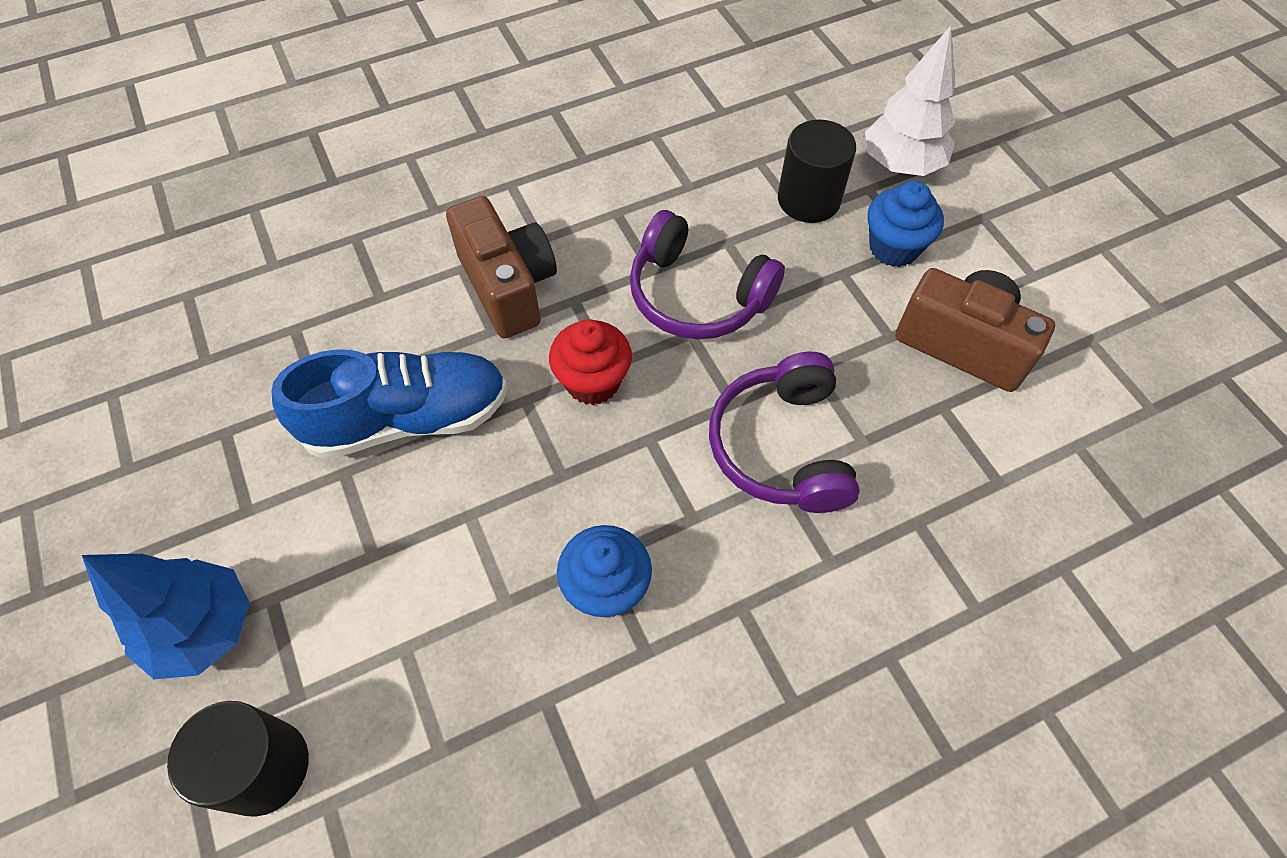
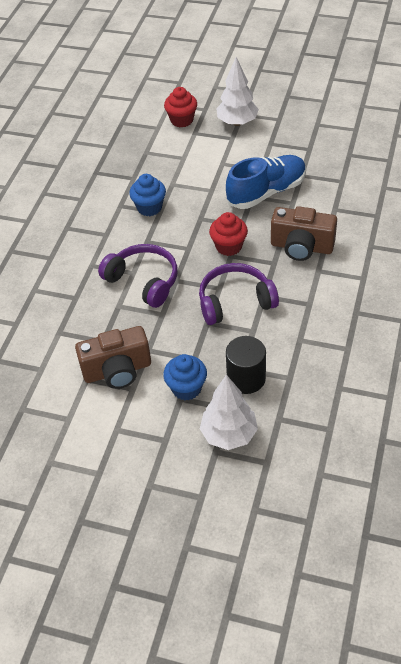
camera: 135 degrees right, 10 degrees down
(204, 629) = (237, 122): blue tree -> white tree
(264, 767) = (182, 120): black cylinder -> red cupcake
(407, 419) = (266, 192): blue shoe -> blue shoe turned 150 degrees counterclockwise

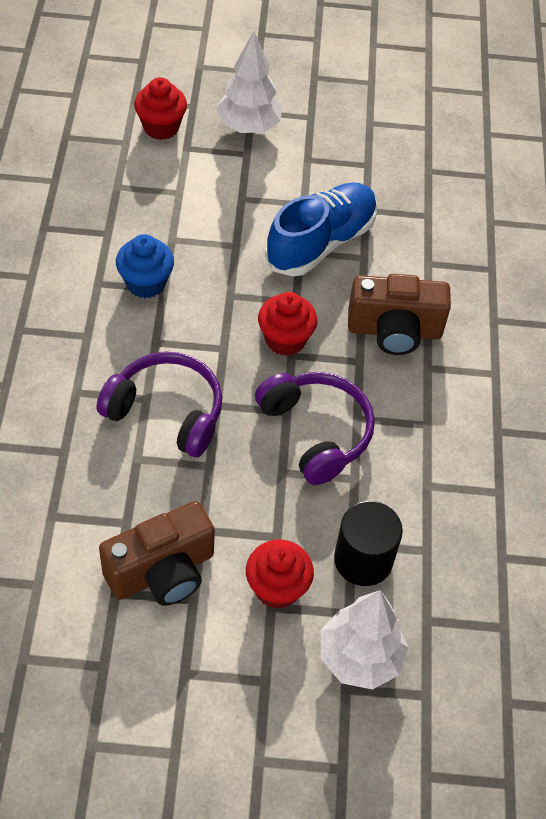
camera: 20 degrees left, 5 degrees up
(186, 388) = (277, 588): blue cupcake -> red cupcake
(235, 301) = (316, 432): purple headphones -> purple headphones turned 90 degrees clockwise

